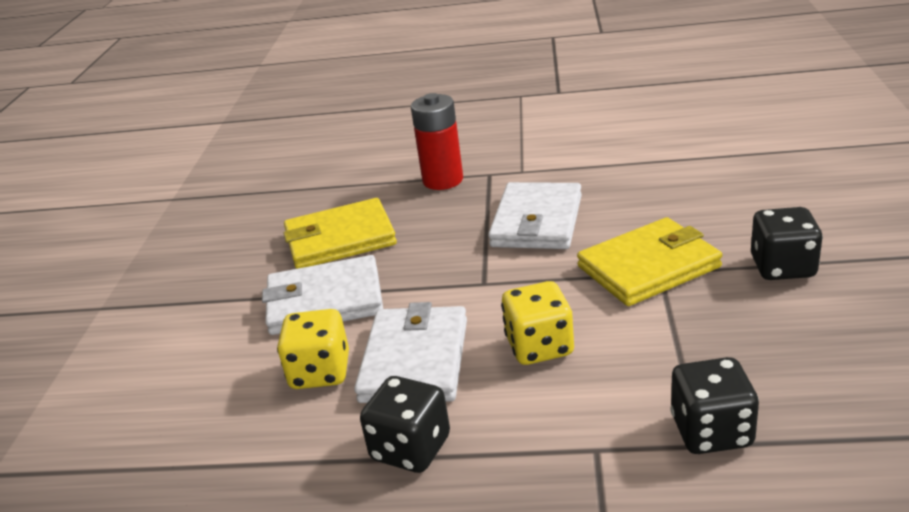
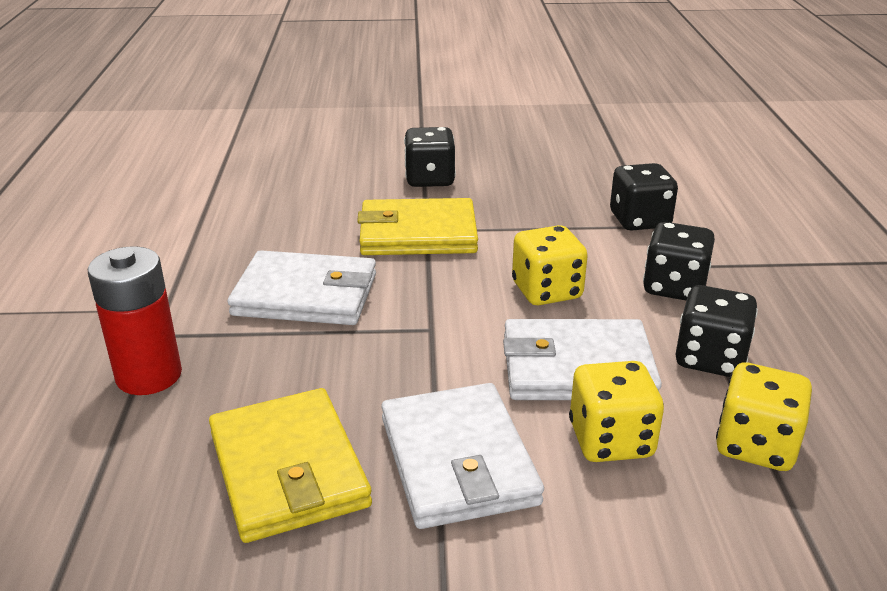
camera: 100 degrees left, 0 degrees up
(286, 456) = (756, 445): none -> yellow dice
(545, 441) = (674, 287): none -> black dice
(648, 267) = (417, 234): yellow wallet -> yellow wallet turned 60 degrees counterclockwise

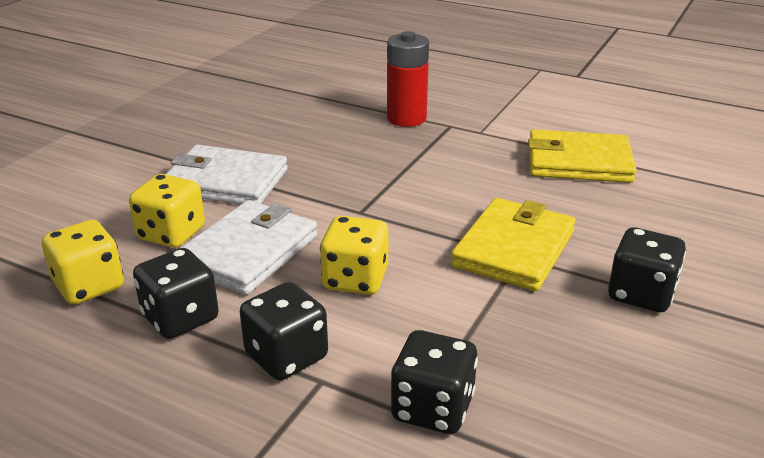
camera: 120 degrees right, 0 degrees up
(289, 469) = (282, 138): yellow wallet -> yellow wallet (578, 162)
(306, 294) = (453, 177): white wallet -> none

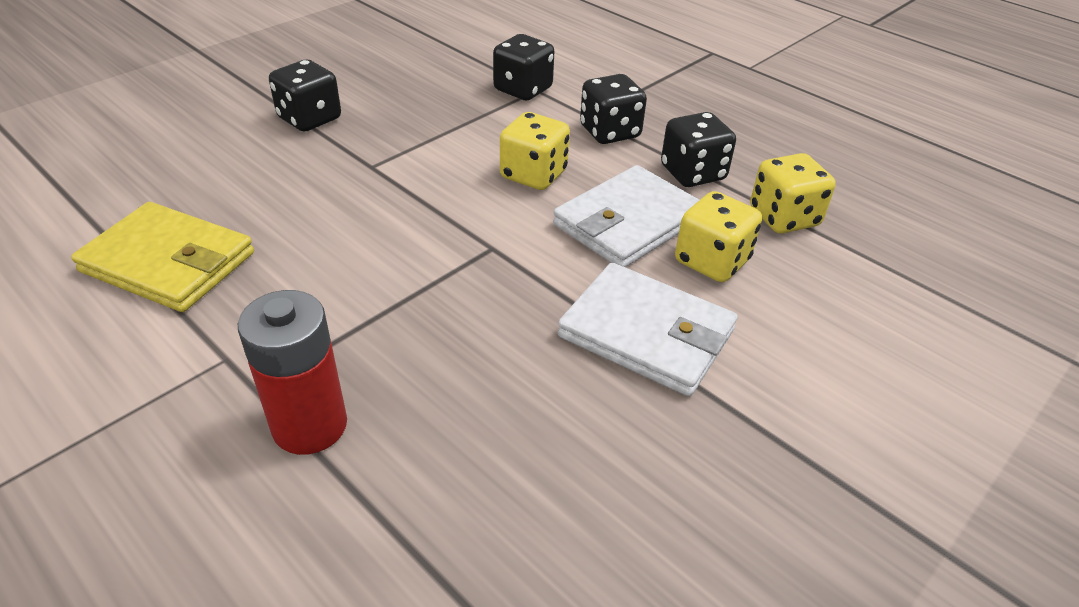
camera: 165 degrees left, 10 degrees up
(513, 249) = (369, 173): yellow wallet -> none

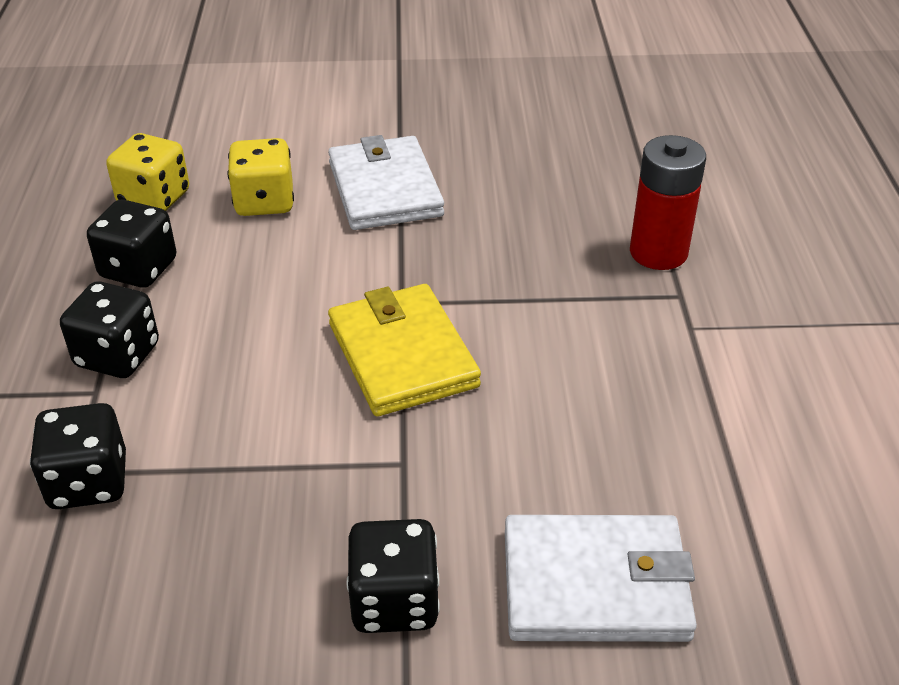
camera: 135 degrees left, 0 degrees up
(169, 262) = (696, 449): yellow wallet -> yellow wallet (402, 355)
(533, 175) = (267, 350): yellow dice -> none
(628, 222) = (268, 260): white wallet -> white wallet (595, 584)

